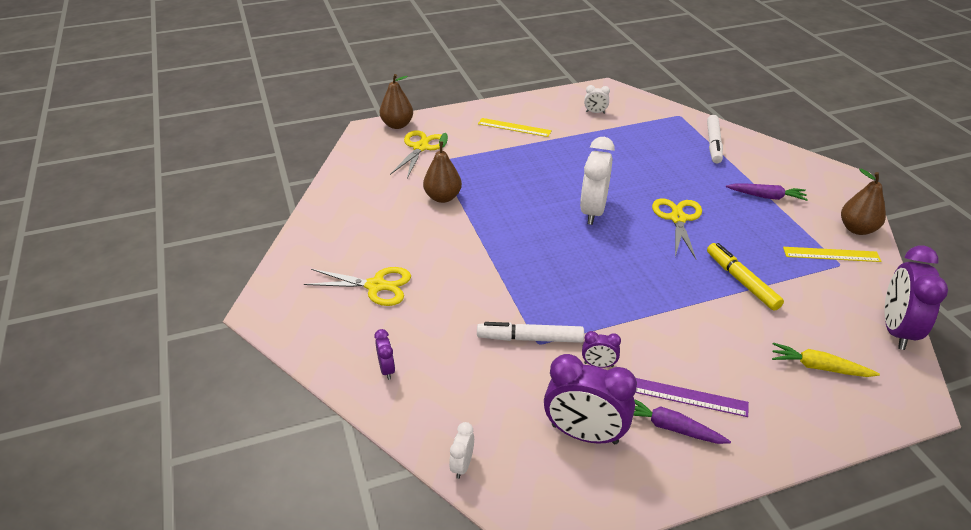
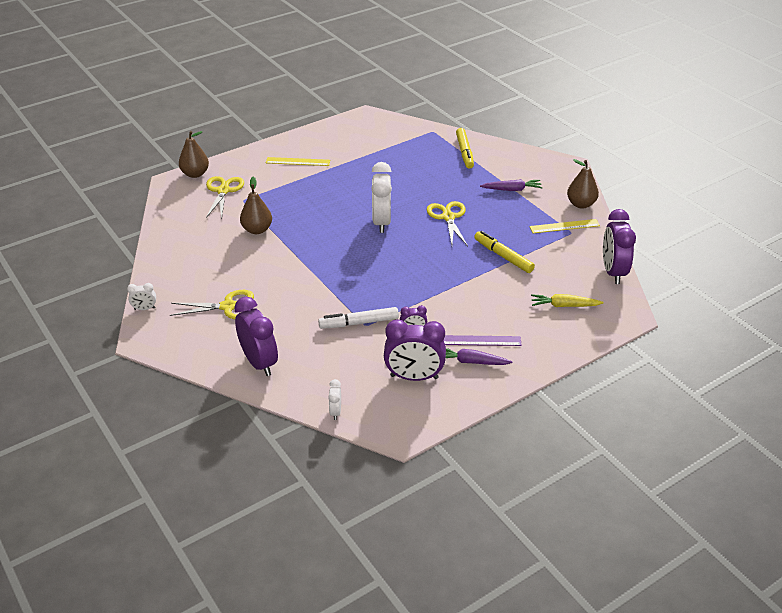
camera: 15 degrees left, 0 degrees up
(387, 369) = (259, 362): purple clock -> purple clock, size x2.12
(595, 112) = (362, 138): white clock -> white clock (144, 308)
(713, 144) = (464, 152): white marker -> yellow marker

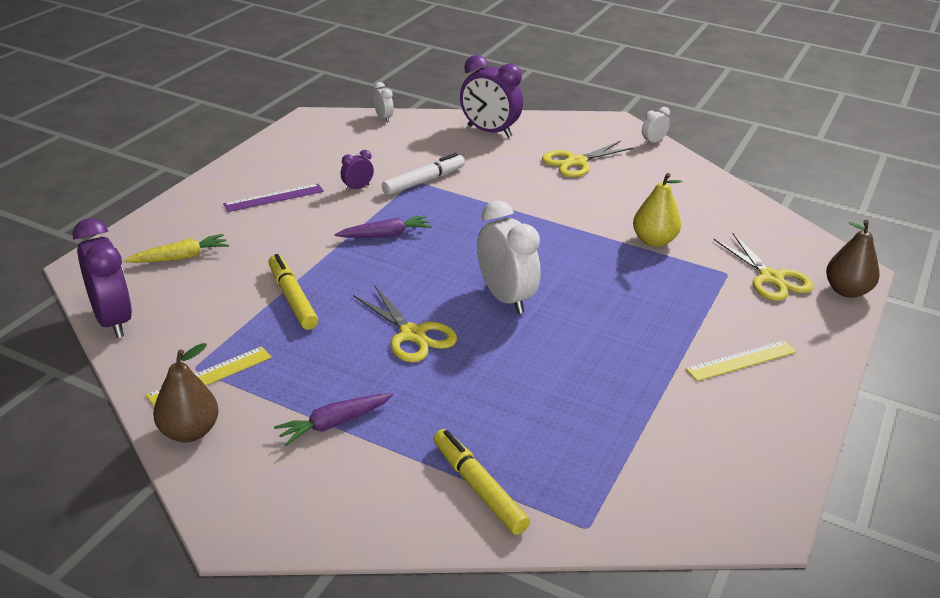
camera: 150 degrees right, 5 degrees down
(257, 230) = (653, 241): brown pear -> yellow pear
(414, 377) = (328, 154): purple clock -> none
(471, 362) = (274, 178): purple carrot -> purple carrot (385, 235)
(503, 256) = (292, 298): yellow marker -> yellow marker turned 135 degrees counterclockwise

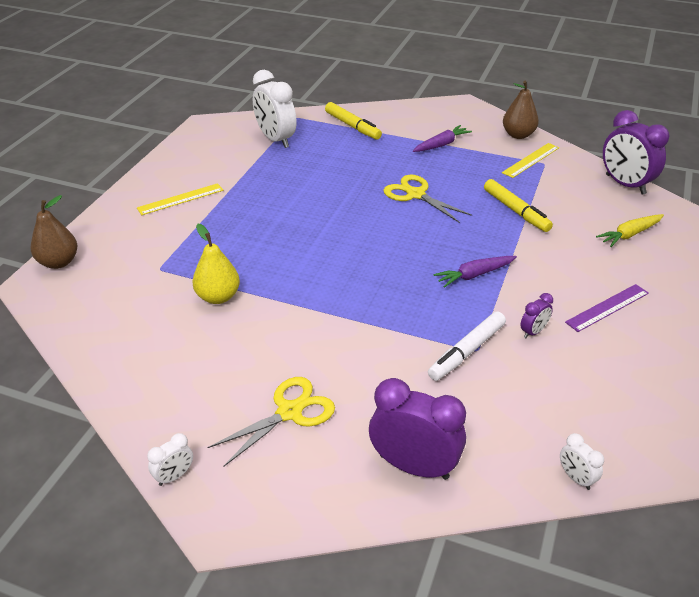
camera: 175 degrees right, 5 degrees up
(505, 298) = (354, 227): white clock -> white clock (276, 139)
(771, 278) = (121, 268): yellow scissors -> none

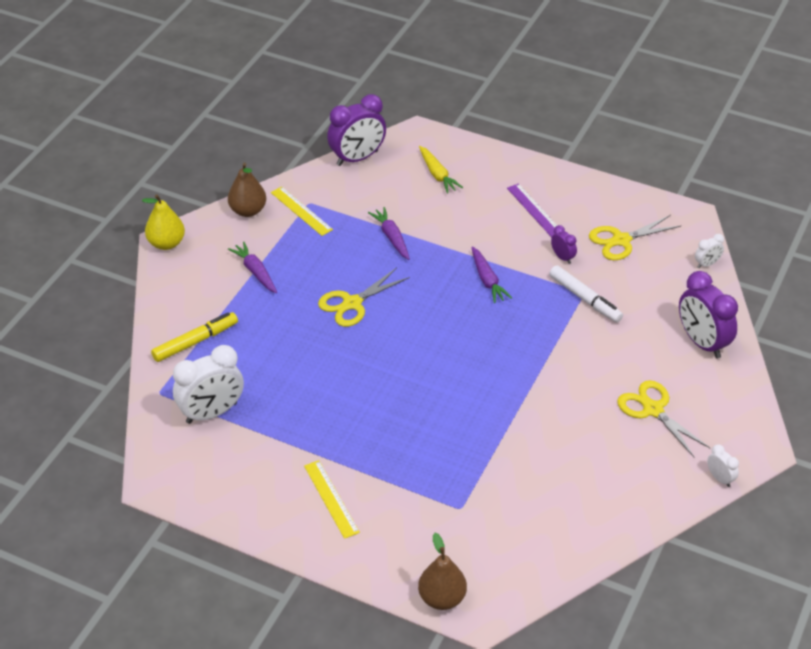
camera: 85 degrees left, 5 degrees up
(218, 297) = (508, 459): yellow pear -> yellow pear (166, 243)
(414, 466) = (702, 343): purple clock -> purple clock turned 60 degrees counterclockwise
(516, 211) = (391, 237): yellow marker -> purple carrot
(587, 385) = (621, 240): none -> yellow scissors

